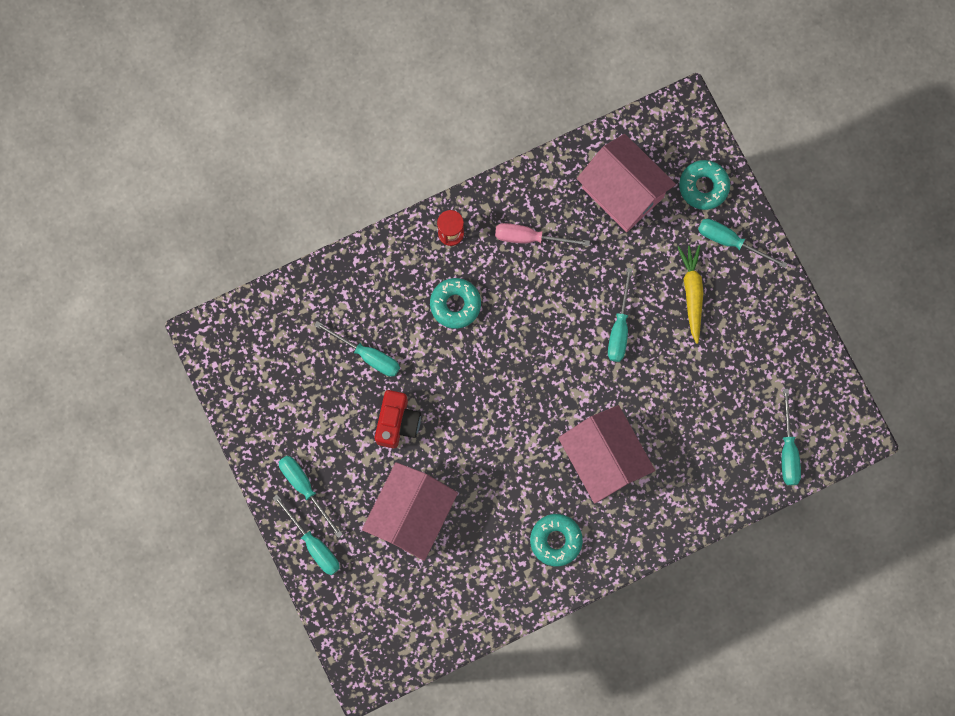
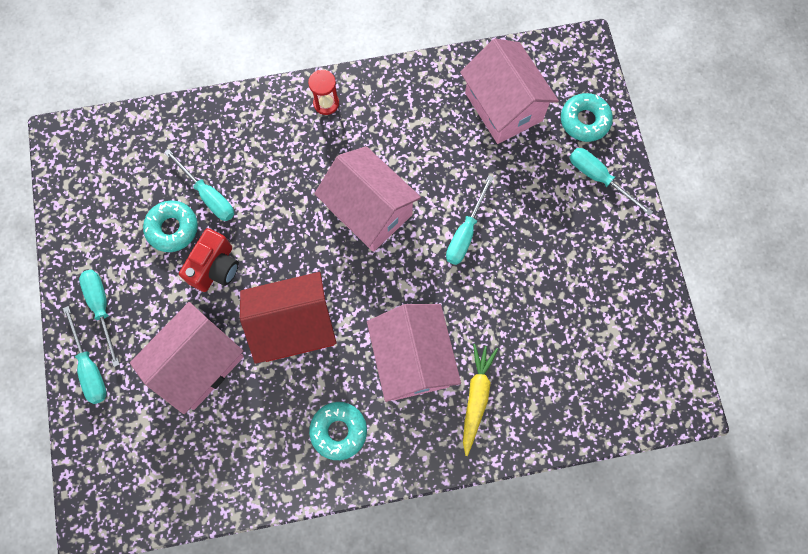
camera: 15 degrees right, 5 degrees down
(455, 304) = (309, 169): turquoise donut -> turquoise donut (172, 228)
(487, 457) = (294, 326): none -> red house
(524, 330) = (369, 211): none -> pink house
(530, 237) = (401, 126): pink screwdriver -> none
(692, 293) = (548, 217): yellow carrot -> yellow carrot (476, 397)
(788, 450) = (609, 401): turquoise screwdriver -> none

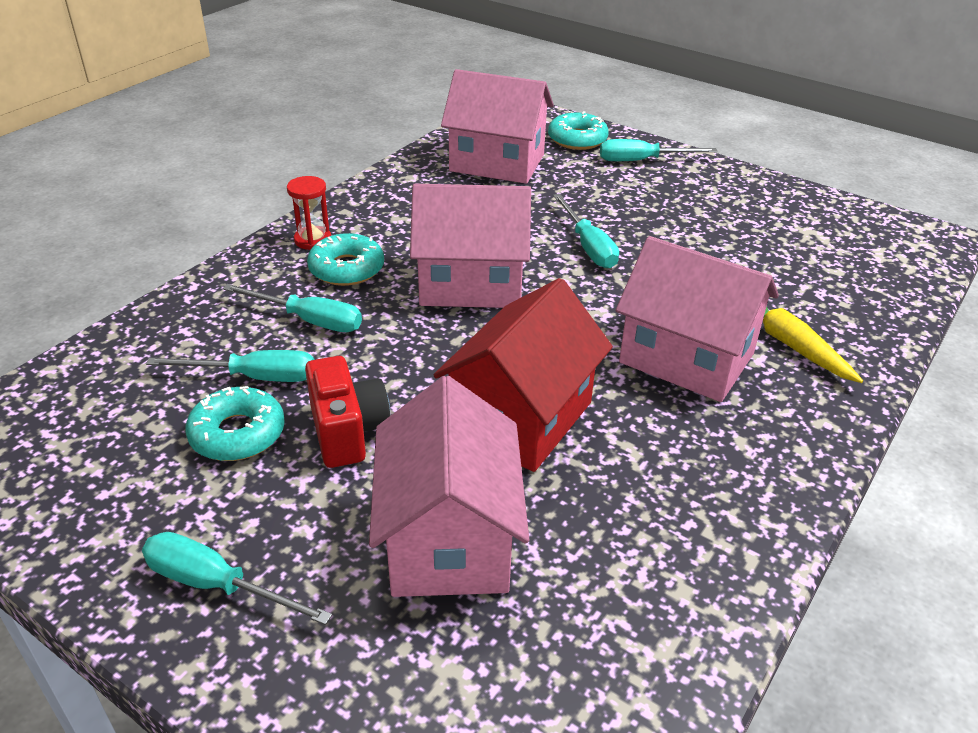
camera: 45 degrees left, 35 degrees down
(90, 367) = (277, 672): turquoise screwdriver -> turquoise screwdriver (309, 320)
(338, 431) = (712, 471): turquoise donut -> turquoise donut (346, 269)

